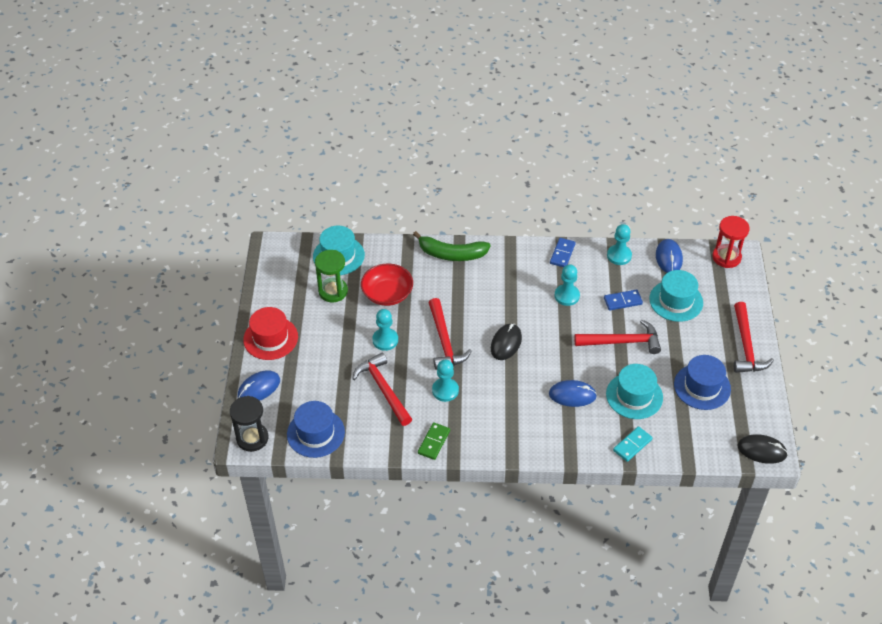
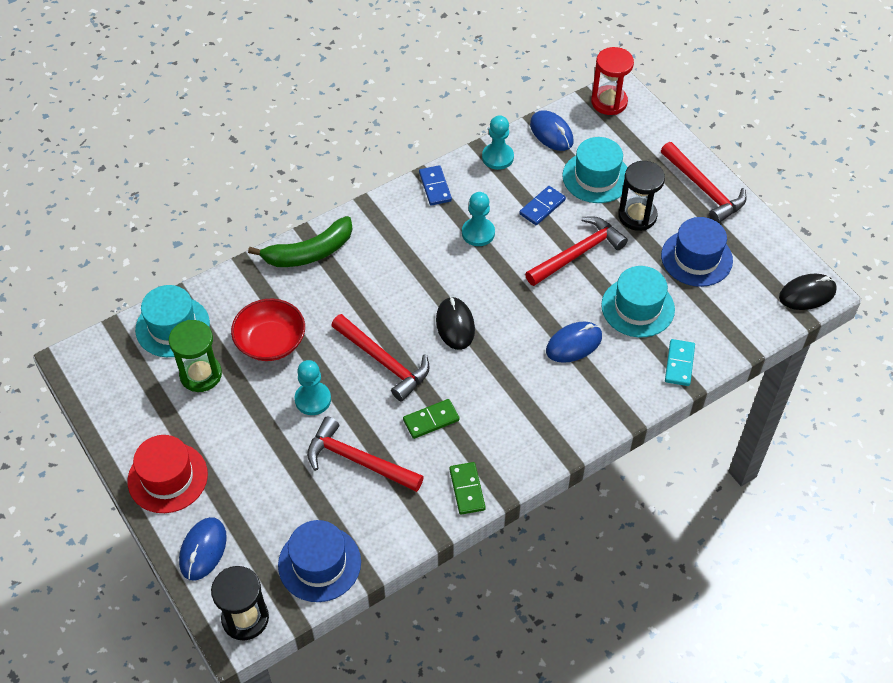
camera: 35 degrees left, 5 degrees up
(445, 390) = (431, 420): turquoise pawn -> green domino
(683, 339) = (637, 216): none -> black hourglass

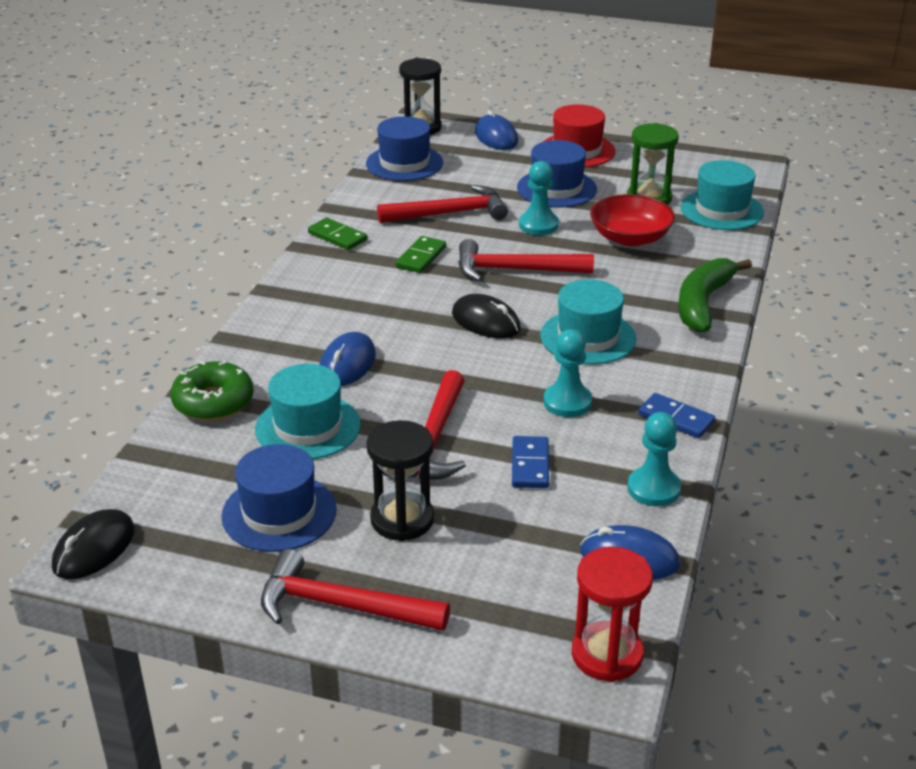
camera: 140 degrees right, 20 degrees down
(247, 435) = (556, 188): none -> blue hat
(596, 177) = (505, 536): turquoise hat -> turquoise hat (588, 337)
(679, 364) = (213, 402): turquoise domino -> green donut

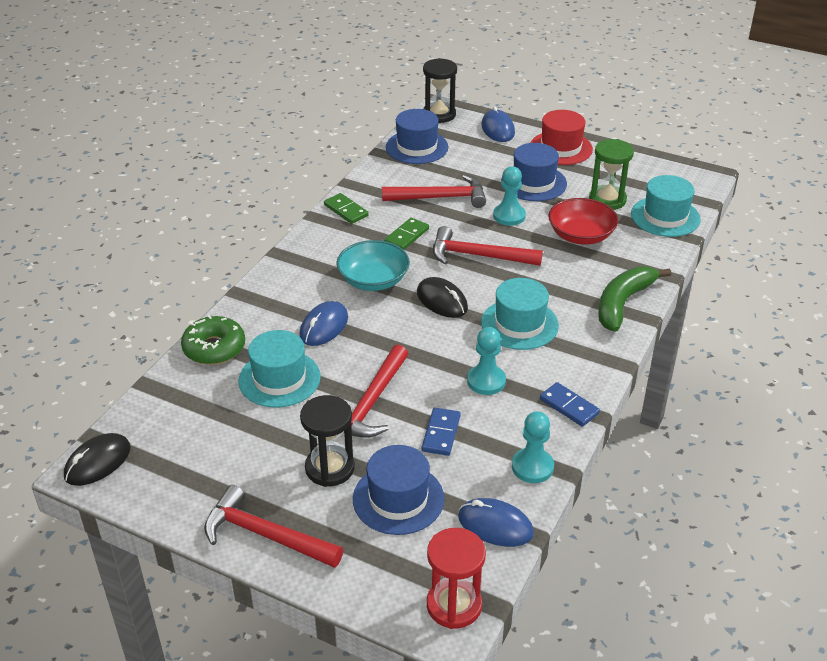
camera: 10 degrees right, 5 degrees up
(279, 513) = (239, 450): blue hat -> blue hat (398, 499)
(394, 308) = (373, 280): none -> turquoise bowl

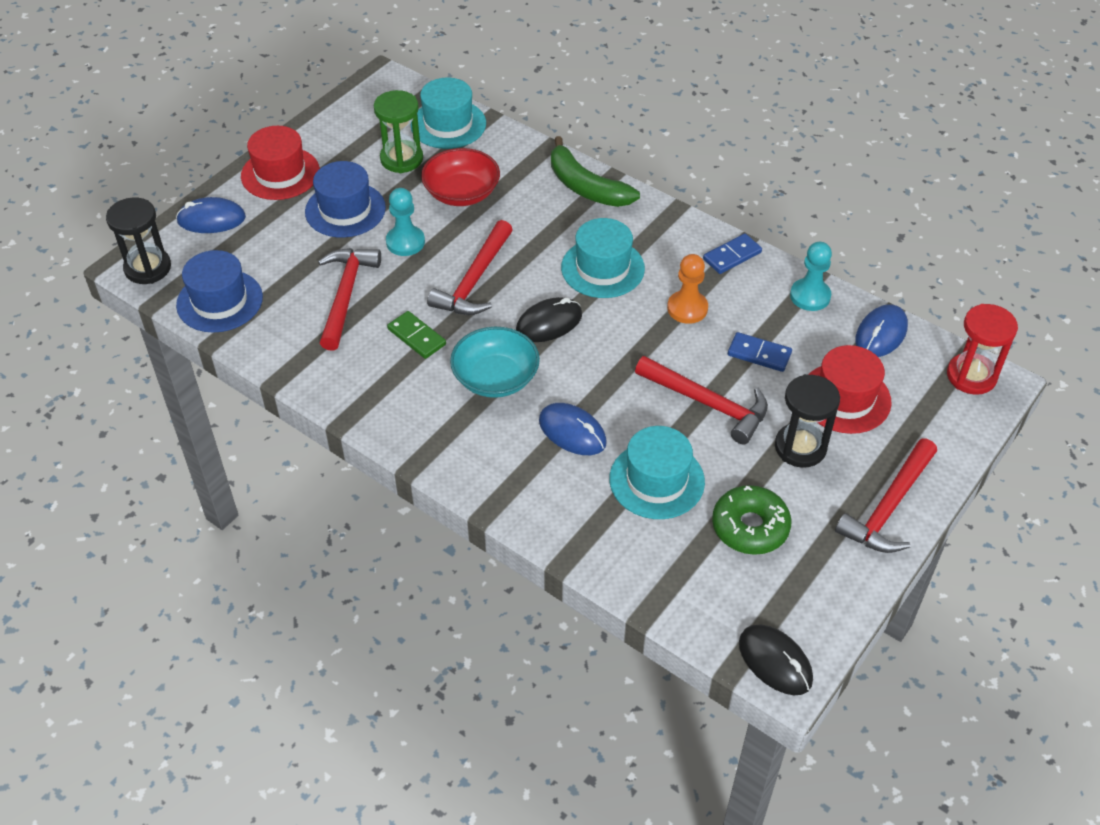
camera: 80 degrees left, 10 degrees up
(214, 348) = (591, 541): green donut -> green donut (750, 527)
(346, 210) = (341, 388): green domino -> none
(398, 499) = (845, 398): blue hat -> red hat
(486, 381) = (687, 308): turquoise pawn -> orange pawn

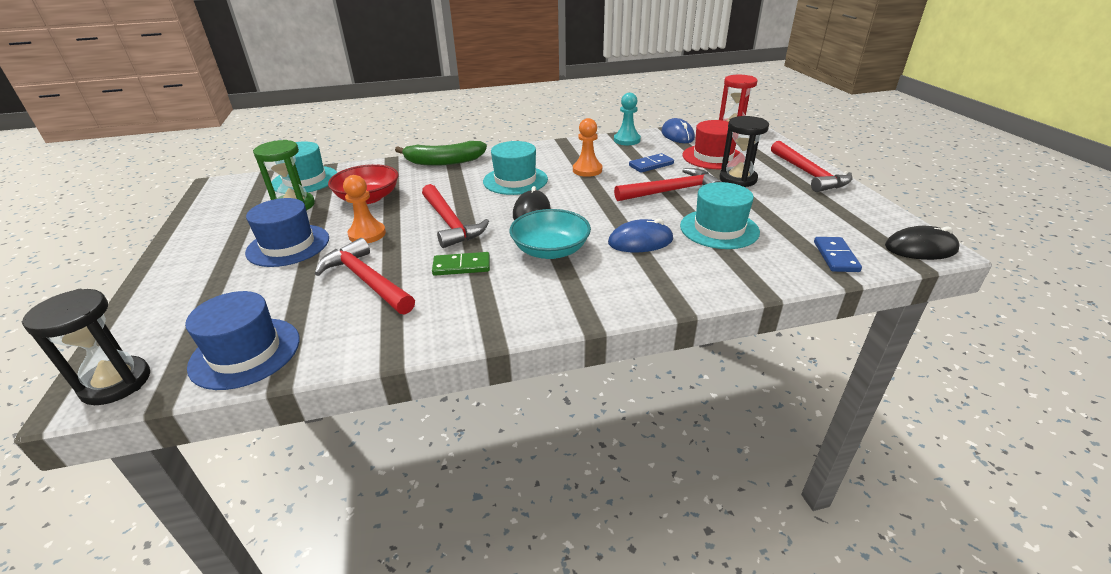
camera: 50 degrees left, 15 degrees down
(211, 219) = (154, 314): blue mouse -> none
(280, 173) = (192, 258): red hat -> none
(405, 242) = (367, 234): turquoise pawn -> orange pawn
(732, 256) = (567, 146): blue domino -> blue domino (835, 256)
(750, 527) = (790, 215): green donut -> none

